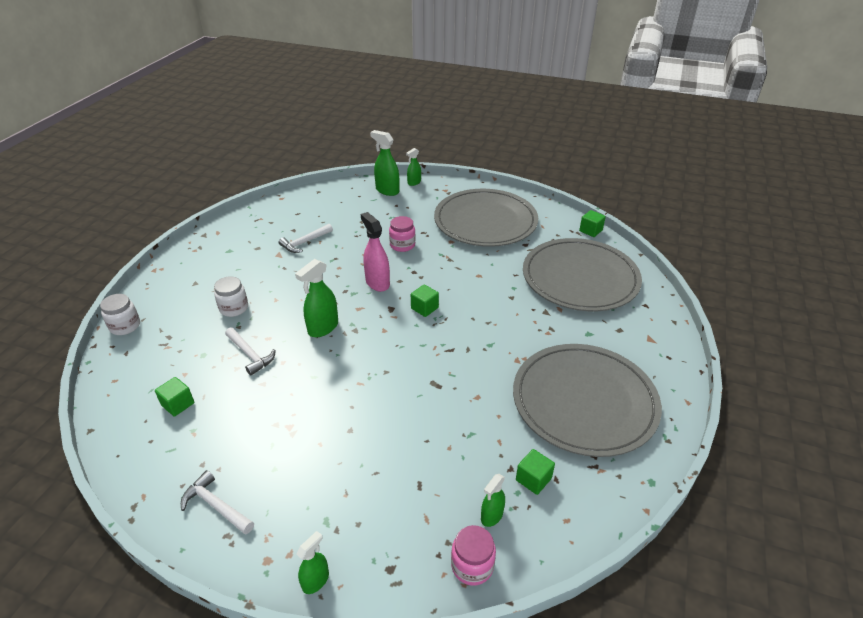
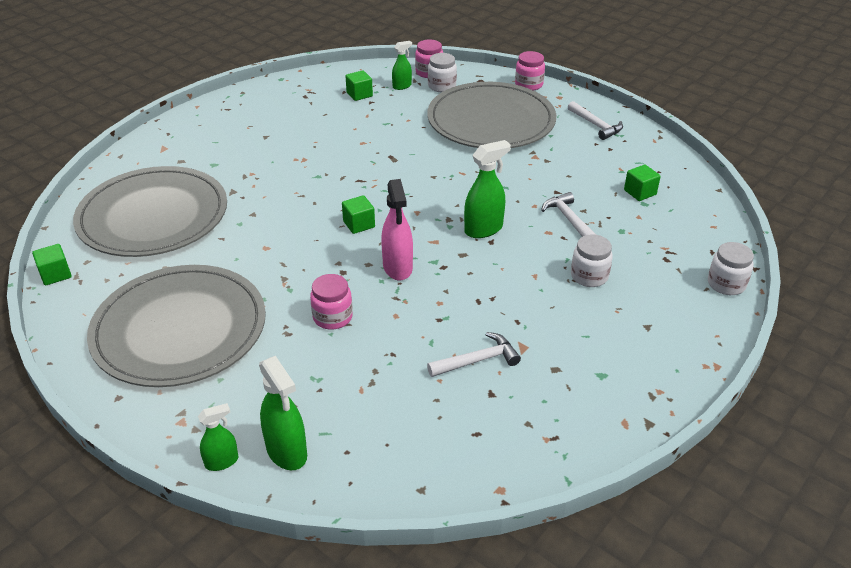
camera: 160 degrees left, 0 degrees up
(316, 580) = (528, 85): green spray bottle -> pink jar
(439, 533) = (442, 86): none -> white jar
(584, 401) = (277, 122): grey plate -> grey plate (491, 121)

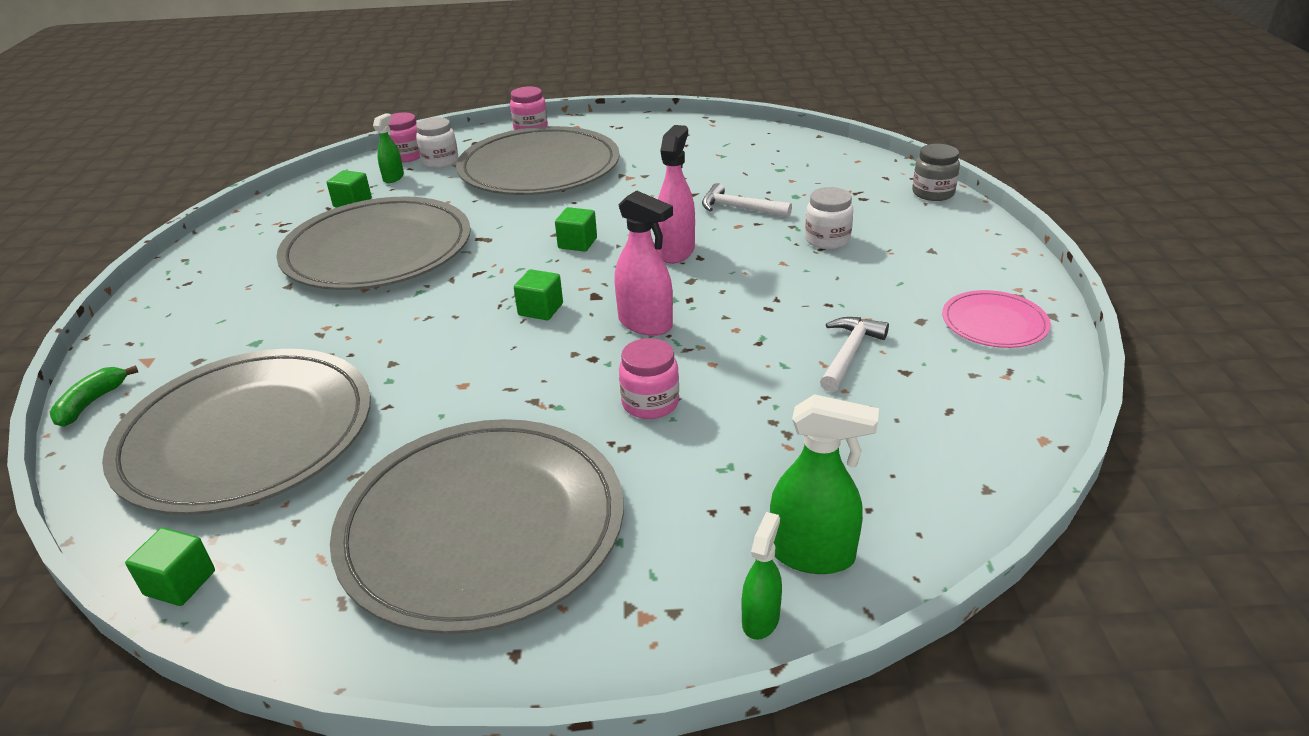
camera: 40 degrees left, 5 degrees down
(121, 160) = (92, 403): none -> green banana
(332, 136) = (378, 250): none -> grey plate
(483, 229) = (676, 251): green spray bottle -> pink spray bottle
(596, 125) = (645, 133): white hammer -> none
(599, 402) = (994, 323): none -> pink plate
(640, 192) = (763, 163): green cube -> green cube (577, 243)
(726, 284) = (933, 193): white jar -> grey jar

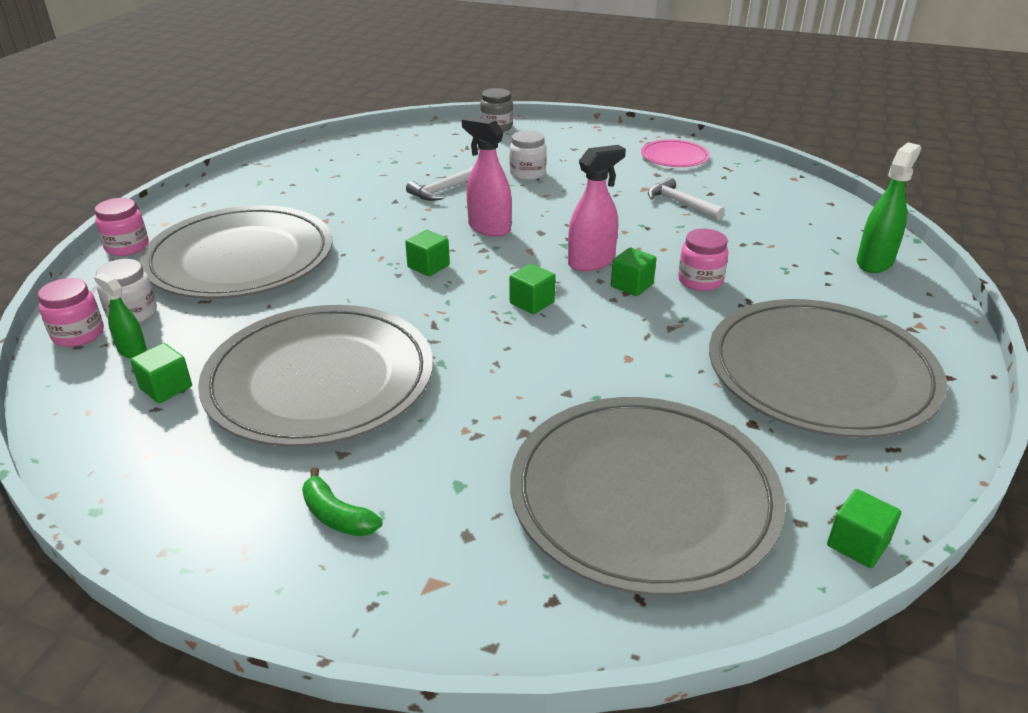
camera: 70 degrees left, 0 degrees up
(92, 403) = (506, 636): green banana -> green banana (337, 516)
(610, 359) = (632, 285): none -> green cube
(760, 619) = (925, 289): green spray bottle -> none

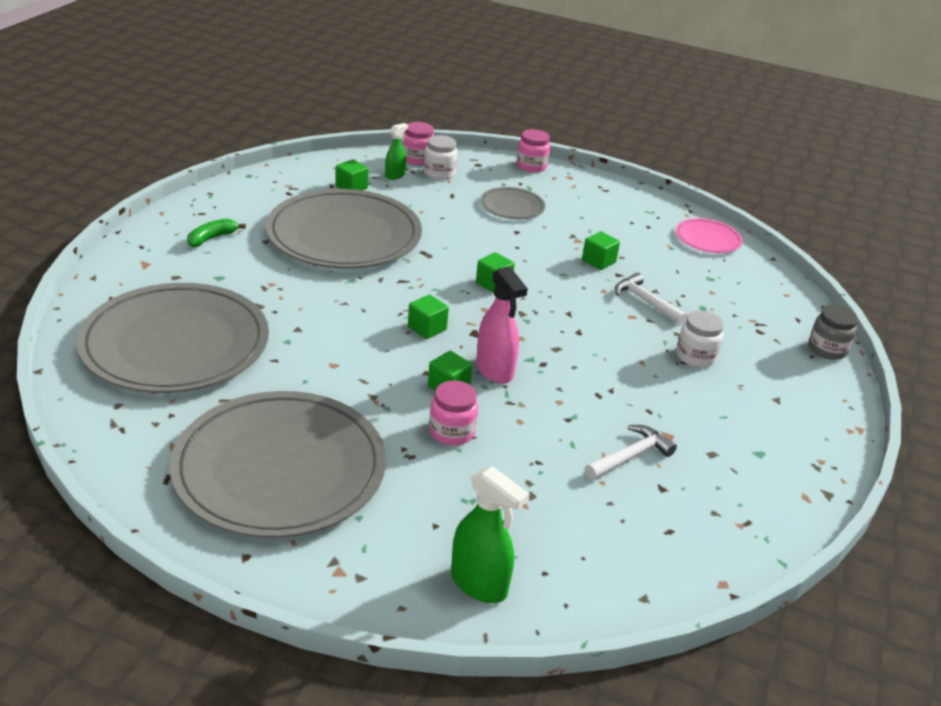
camera: 90 degrees right, 0 degrees up
(240, 258) = (512, 206): grey plate -> grey plate, size x0.46
(489, 228) = (564, 320): pink spray bottle -> none
(674, 157) = (772, 480): pink plate -> pink plate (707, 239)
(857, 544) = (85, 425): green cube -> green cube (598, 261)

